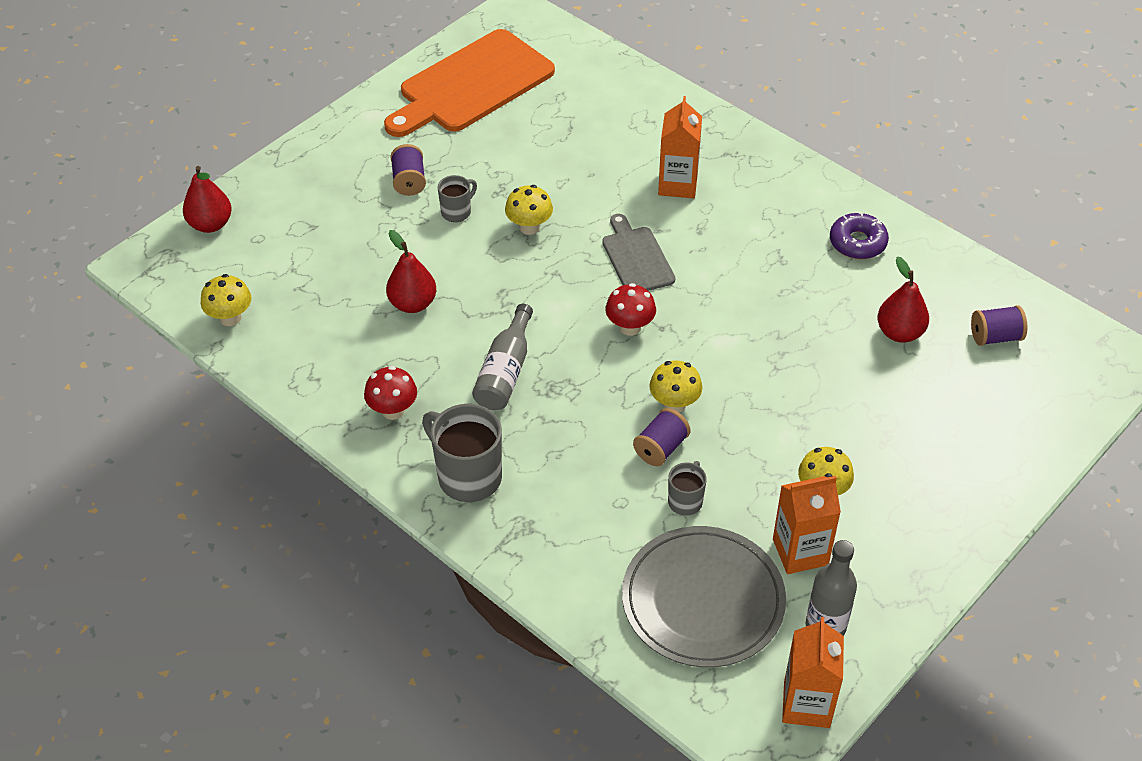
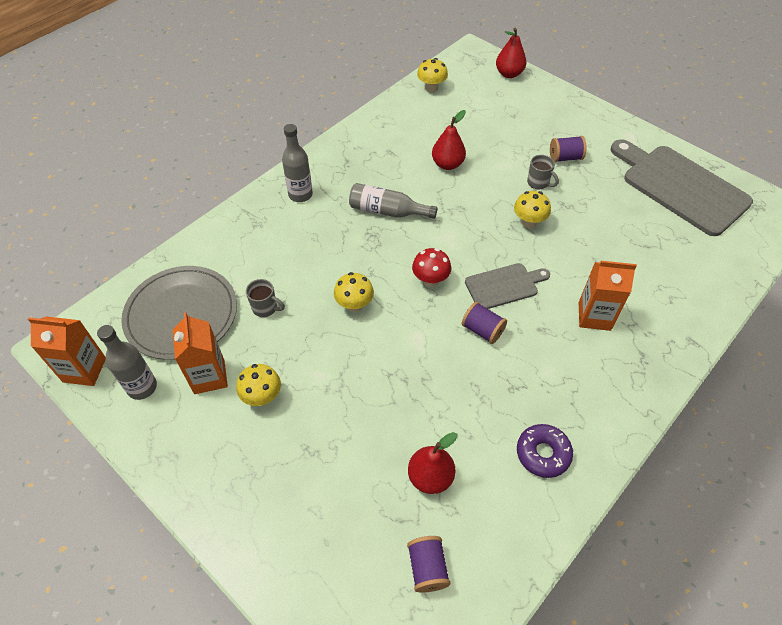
camera: 90 degrees right, 5 degrees up
(393, 410) = (356, 159): red mushroom -> none
(467, 476) = (300, 195): grey mug -> grey bottle
(472, 85) = (680, 187): orange cutting board -> grey cutting board
(661, 448) = (314, 295): purple spool -> purple spool (482, 330)

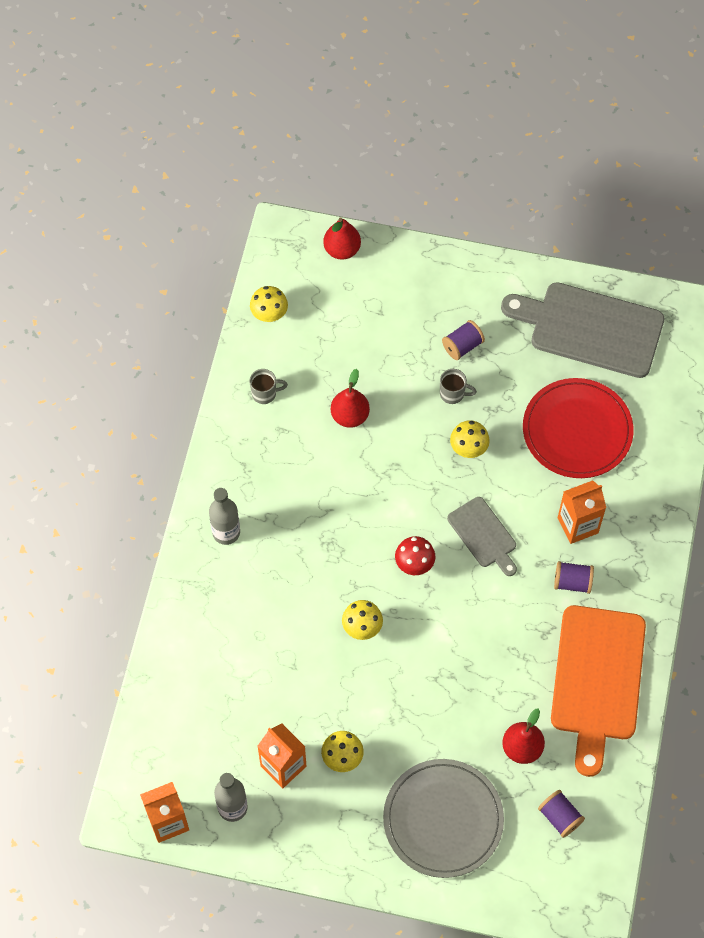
camera: 30 degrees left, 10 degrees up
(181, 314) = (211, 723): grey plate -> grey plate (443, 819)
(265, 308) = (283, 675): grey mug -> grey mug (265, 393)
(387, 211) = (326, 507): grey bottle -> none
(482, 330) = (489, 592): purple spool -> purple spool (572, 582)
(504, 286) = (483, 535): grey cutting board -> grey cutting board turned 105 degrees clockwise
(543, 453) = (597, 679): purple donut -> orange cutting board
(632, 248) = (577, 430): none -> red plate

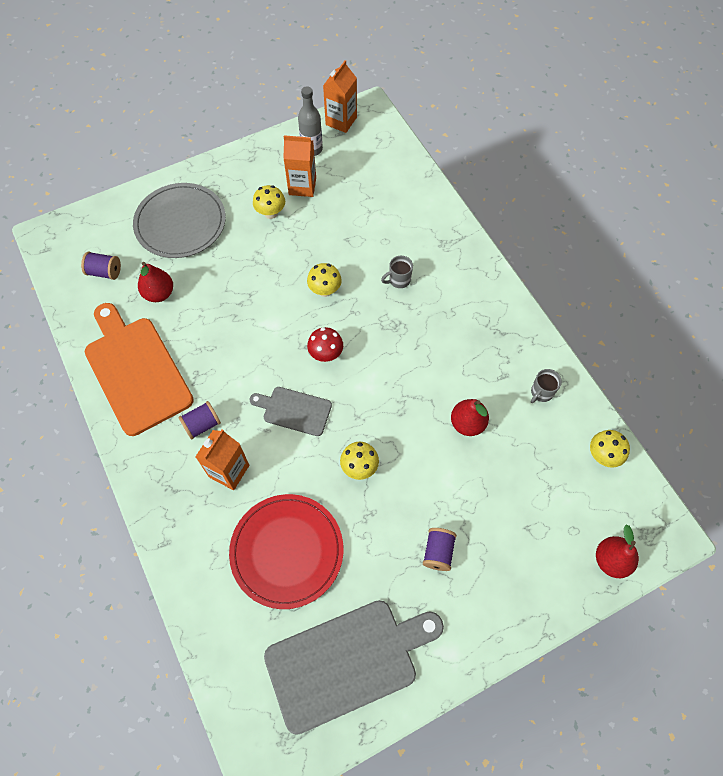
camera: 140 degrees right, 0 degrees up
(226, 532) = (467, 283): grey bottle -> none
(453, 394) = (409, 503): grey mug -> grey mug (398, 280)

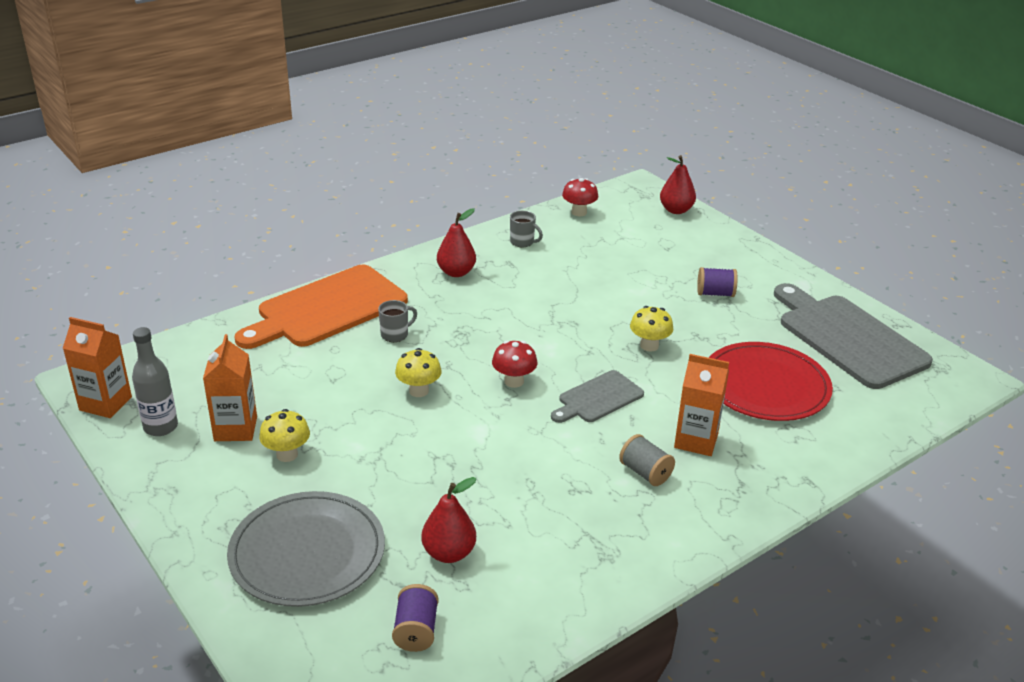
camera: 100 degrees left, 30 degrees down
(136, 371) = (587, 553): orange cutting board -> orange cutting board (327, 309)
(202, 425) = (645, 472): purple spool -> grey spool
(294, 410) = (598, 398): grey cutting board -> grey cutting board turned 45 degrees clockwise
(398, 280) = (395, 335): grey mug -> grey mug turned 90 degrees counterclockwise
(467, 423) = (572, 282): red pear -> red pear (456, 272)
(603, 455) = (579, 212): yellow mushroom -> red mushroom

